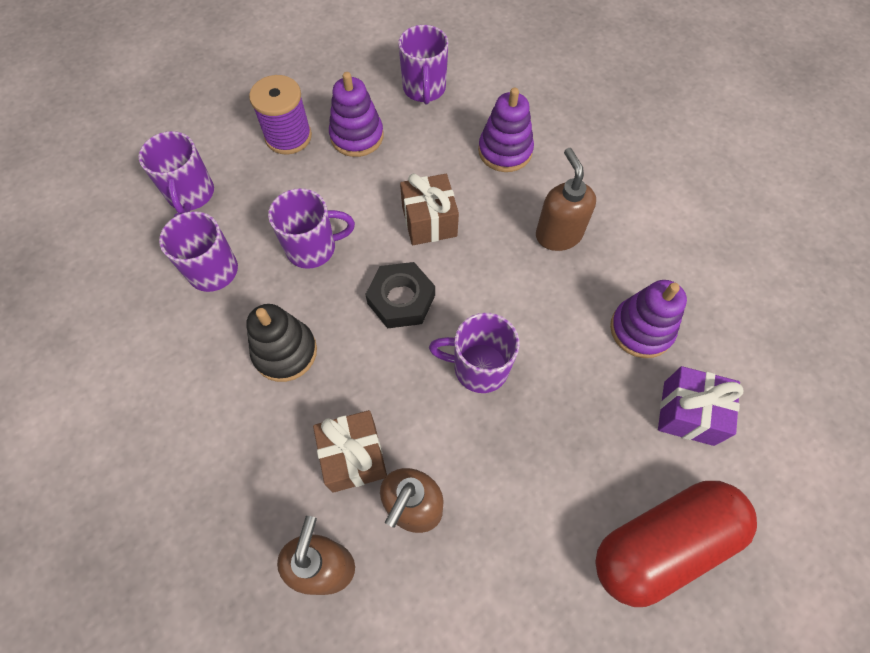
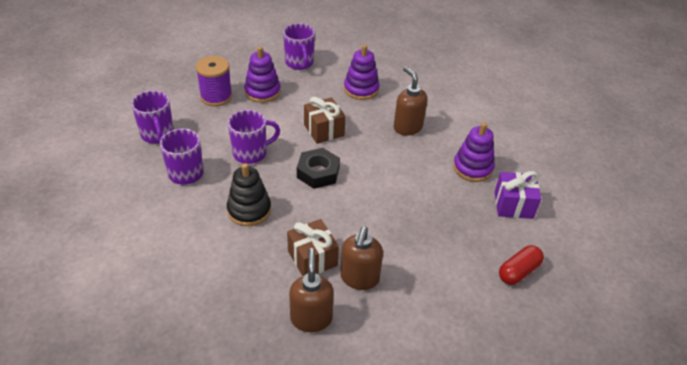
camera: 15 degrees left, 20 degrees down
(478, 367) = (379, 200): purple mug -> none
(662, 544) = (518, 271): red capsule -> red capsule, size x0.53

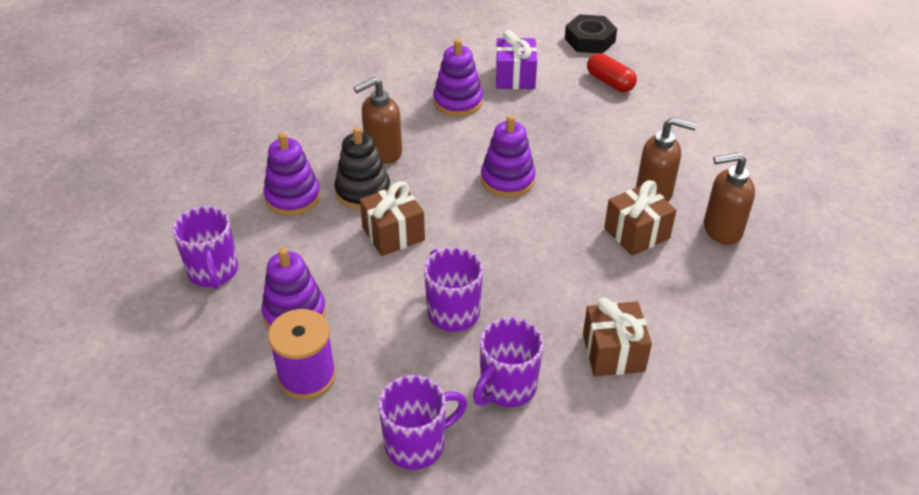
camera: 90 degrees left, 0 degrees up
(198, 226) = (613, 352): none -> brown gift
(249, 210) = (570, 300): black stacking toy -> black stacking toy (363, 191)
(299, 63) = (213, 272): purple mug -> purple mug turned 90 degrees clockwise
(318, 172) = (485, 235): black nut -> black nut (589, 40)
(377, 189) = (507, 180): none -> purple stacking toy

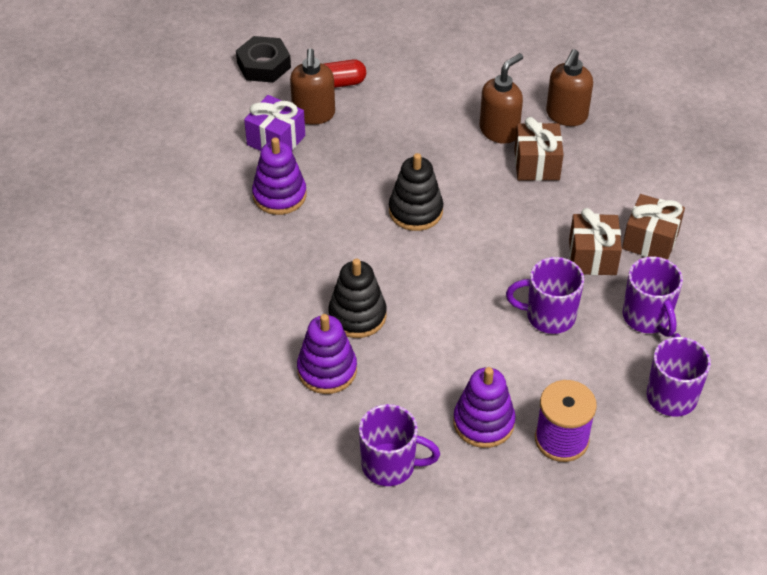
camera: 60 degrees left, 5 degrees up
(383, 152) = (311, 279): brown soap dispenser -> brown soap dispenser (313, 114)
(393, 234) = (430, 316): brown gift -> brown gift (592, 257)
(507, 180) = (415, 211): purple stacking toy -> black stacking toy

